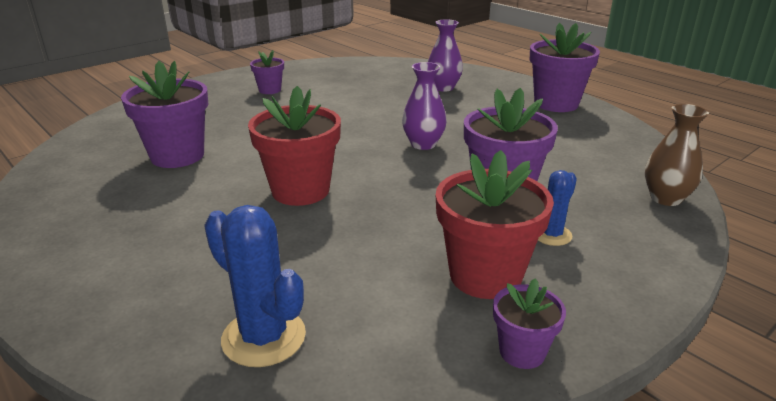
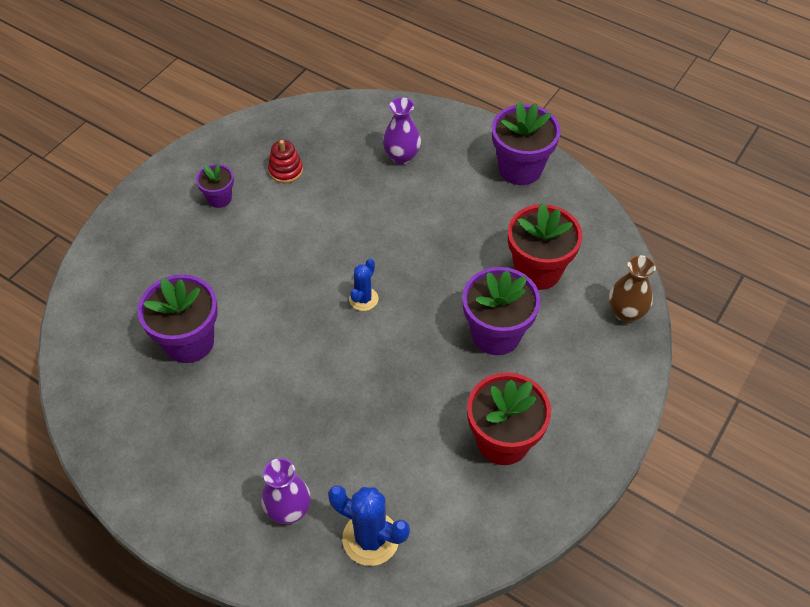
camera: 15 degrees left, 25 degrees up
(300, 190) = (327, 369): red flower pot -> red flower pot (537, 270)
(336, 84) = (286, 170): none -> red stacking toy
(423, 144) = (411, 272): purple vase -> purple vase (288, 510)
(522, 352) = (540, 508): purple flower pot -> none
(551, 235) = (543, 382): blue cactus -> blue cactus (363, 299)

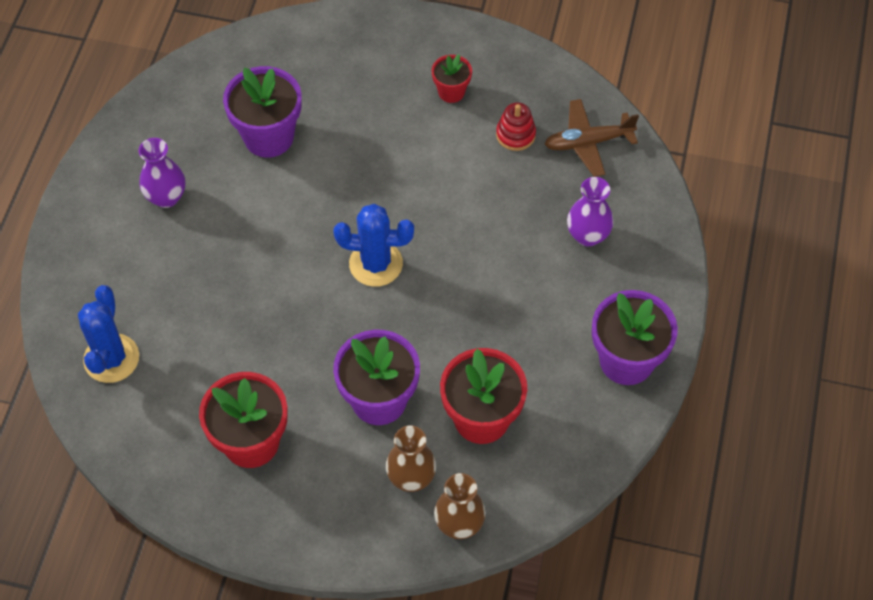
camera: 70 degrees right, 5 degrees up
(219, 198) = (451, 92): purple flower pot -> red flower pot
(288, 510) = (120, 283): purple vase -> purple vase (166, 197)
(317, 130) = (588, 142): none -> brown plane
(363, 299) = (376, 264): blue cactus -> blue cactus, size x1.67
(575, 332) = (411, 477): none -> brown vase

